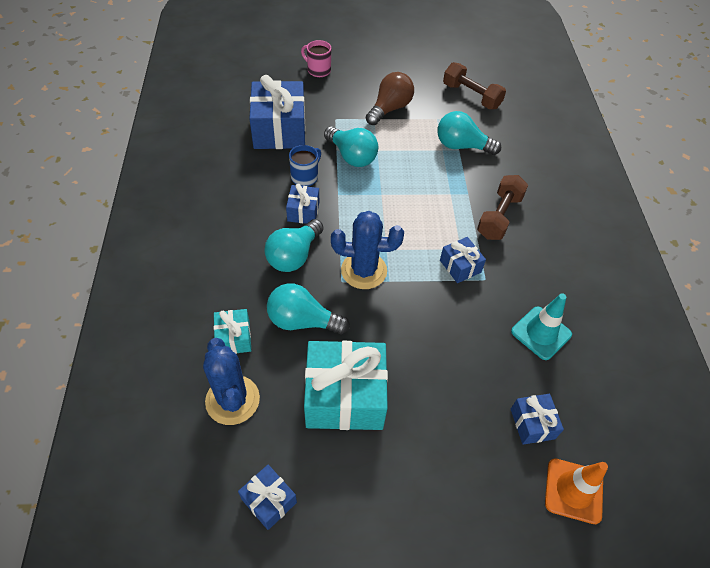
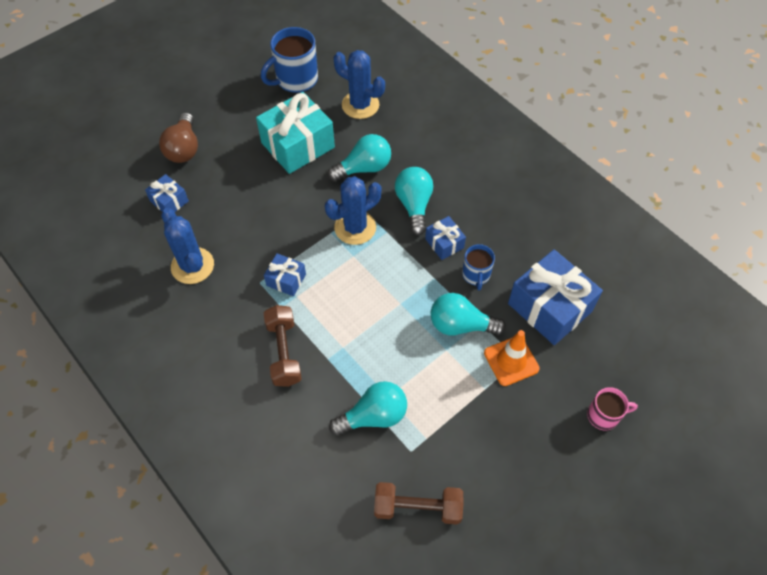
camera: 145 degrees right, 5 degrees up
(234, 338) = (395, 133): turquoise gift -> none
(269, 500) = (295, 79): blue gift -> blue mug
(389, 109) = (482, 415): brown light bulb -> brown light bulb (184, 148)
(541, 333) = (192, 266): turquoise traffic cone -> blue cactus
(573, 491) = (126, 180): orange traffic cone -> orange traffic cone (511, 361)

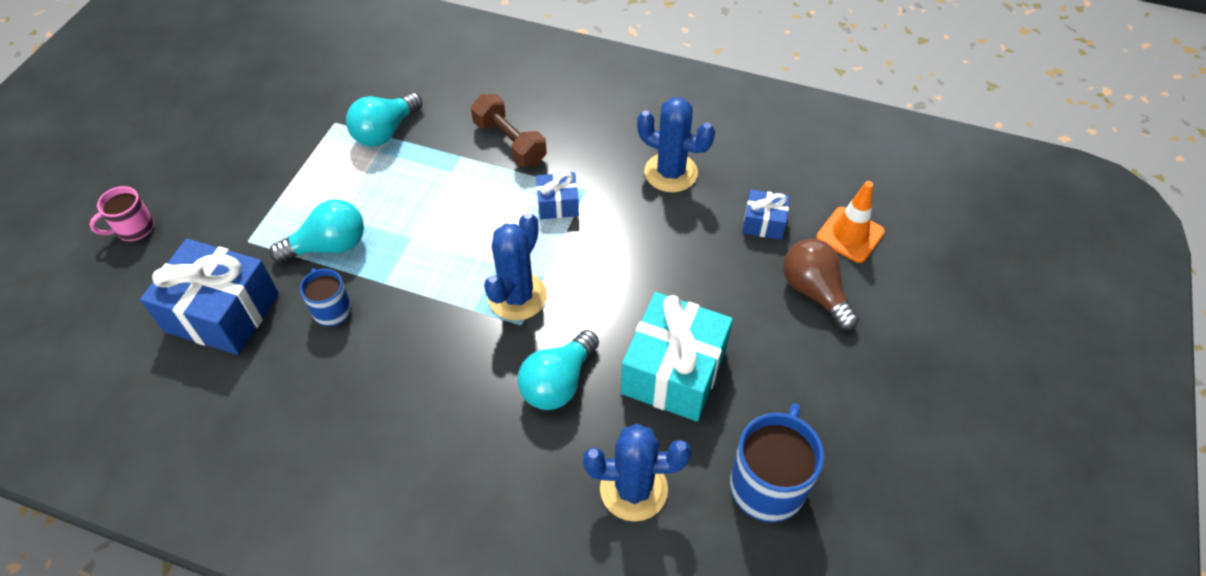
camera: 150 degrees right, 5 degrees down
(414, 205) = (456, 362): turquoise light bulb -> none
(417, 507) = (309, 89): brown dumbbell -> none
(444, 243) = (390, 330): blue gift -> none
(511, 361) = (255, 236): orange traffic cone -> orange traffic cone (850, 235)

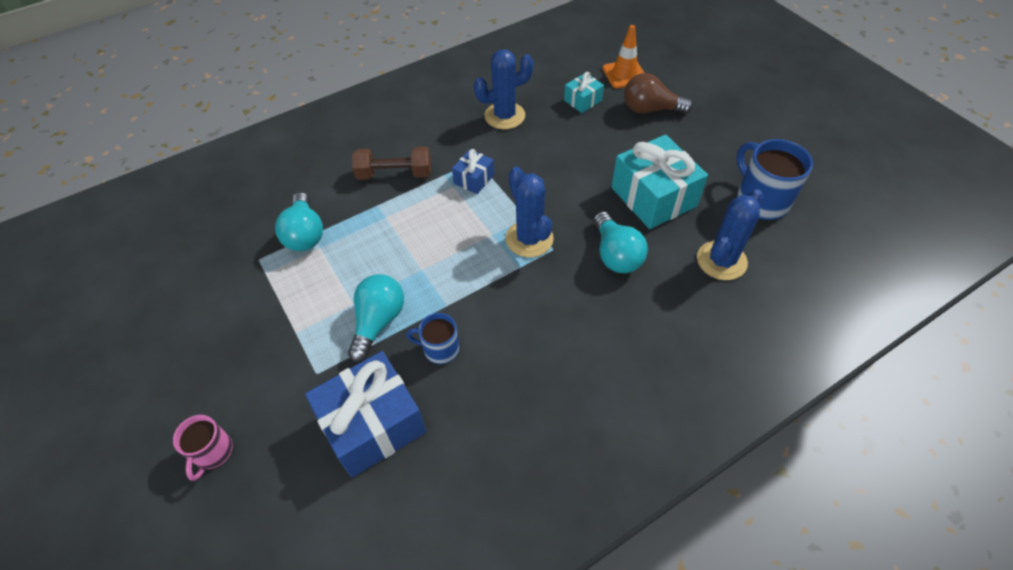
camera: 50 degrees left, 0 degrees up
(763, 223) = (583, 100): blue gift -> turquoise gift

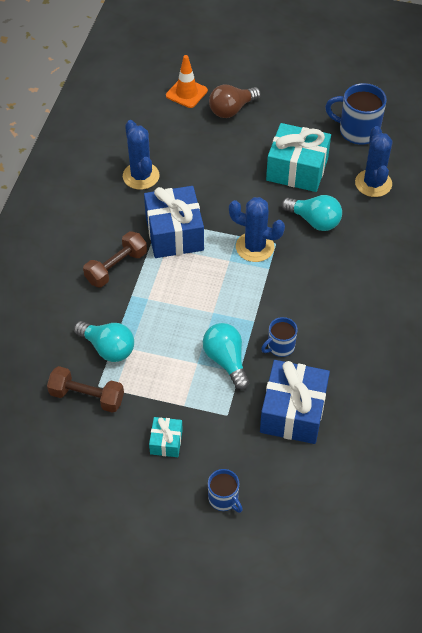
camera: 45 degrees left, 0 degrees up
(213, 452) = (224, 499): pink mug -> blue mug
(239, 261) = (87, 397): none -> brown dumbbell
(474, 179) = (174, 234): blue gift -> blue gift, size x2.01
(504, 116) = (141, 176): blue cactus -> blue cactus turned 45 degrees counterclockwise
(583, 100) = (181, 131): turquoise gift -> turquoise gift (166, 442)

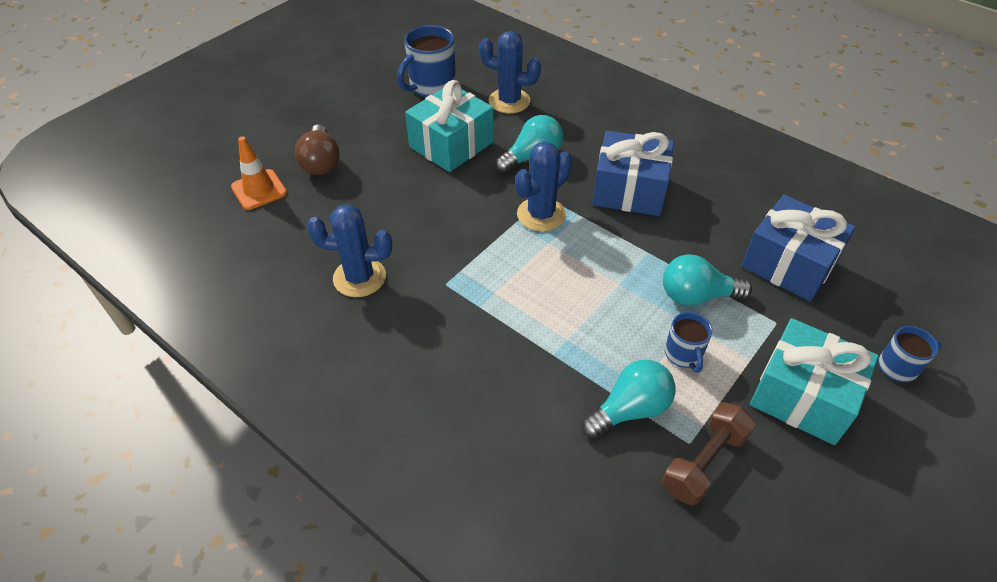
camera: 65 degrees left, 5 degrees down
(116, 267) = (497, 354): brown dumbbell -> none
(166, 442) = (802, 396): turquoise gift -> turquoise gift, size x2.01
(174, 234) = (477, 277): blue gift -> blue gift (629, 190)
(280, 346) = (694, 243): blue mug -> blue mug (683, 354)

